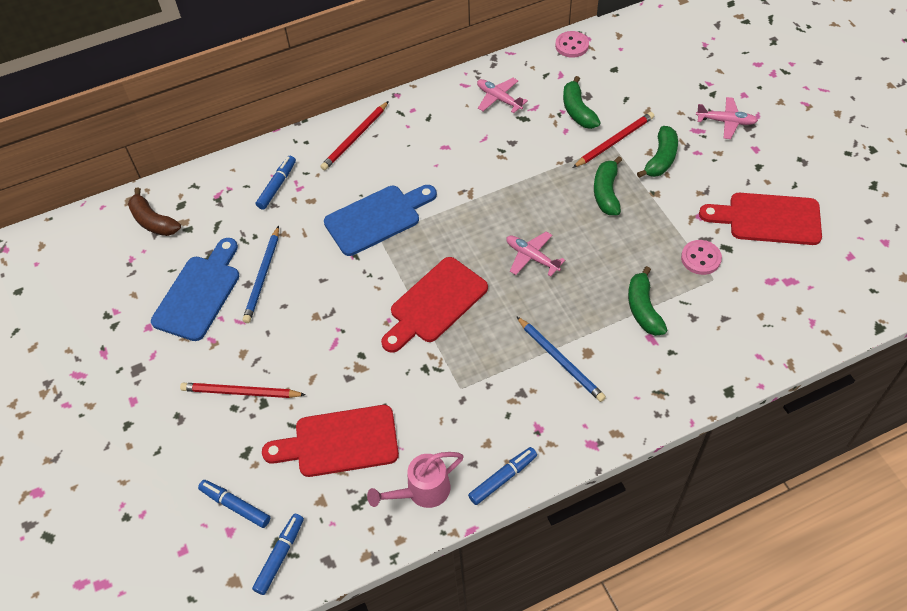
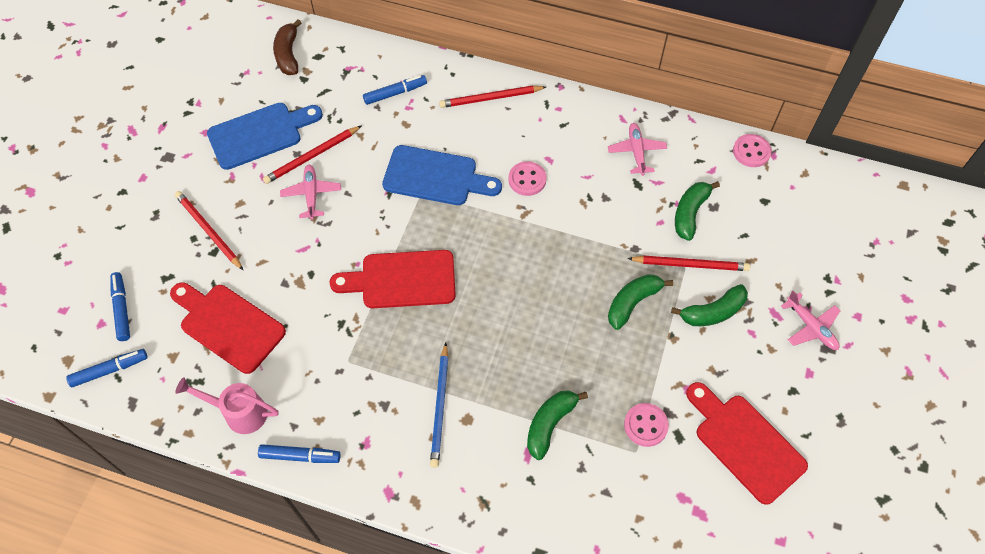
camera: 40 degrees right, 5 degrees up
(263, 276) = (312, 156): blue pencil -> red pencil
(445, 171) = (527, 179): none -> pink button
(532, 257) = (512, 305): pink plane -> pink plane (311, 194)

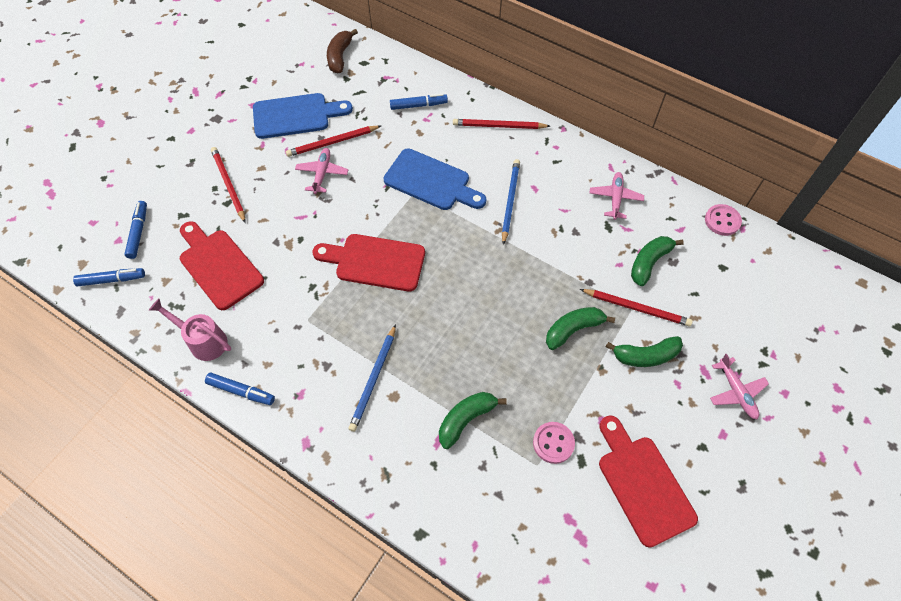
camera: 15 degrees right, 0 degrees up
(527, 179) = (510, 201): pink button -> blue pencil

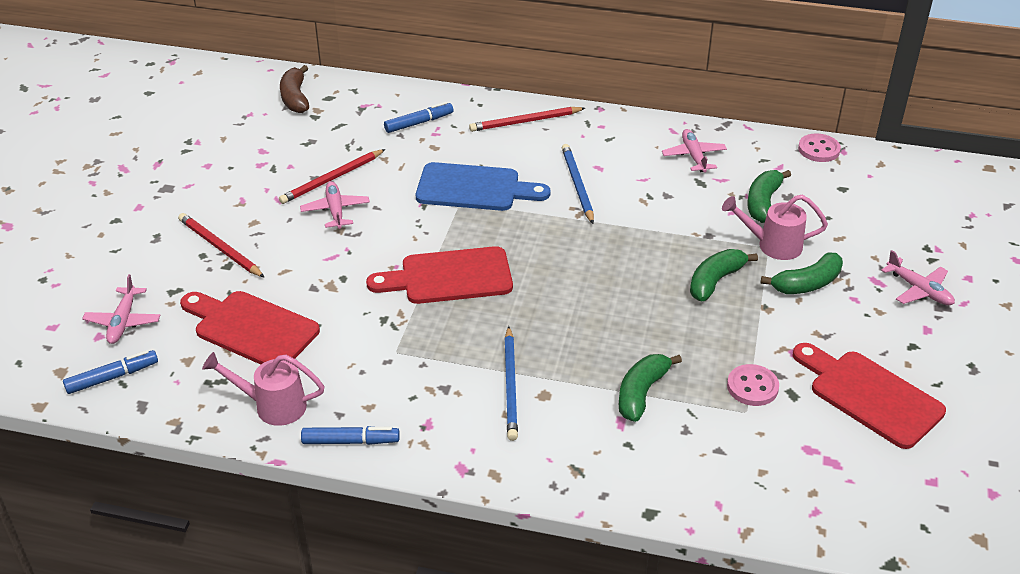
camera: 20 degrees left, 20 degrees down
(138, 232) = (123, 321): blue marker -> pink plane
(296, 116) = (271, 164): blue cutting board -> none
(636, 308) = (773, 245): red pencil -> pink watering can

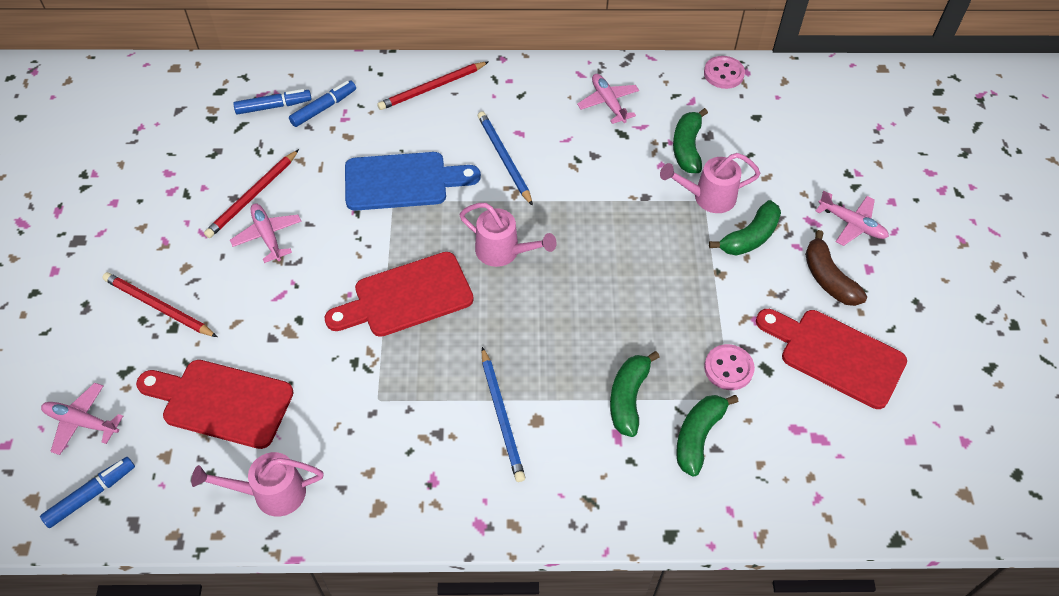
camera: 15 degrees left, 15 degrees up
(123, 321) = (81, 422): pink plane -> pink plane turned 120 degrees clockwise
(295, 98) = (184, 97): brown banana -> brown banana (828, 278)
(350, 441) = (362, 518): blue marker -> blue marker (274, 106)
(553, 257) = (503, 252): none -> pink watering can
(715, 281) = (665, 251): green banana -> green banana (698, 436)

